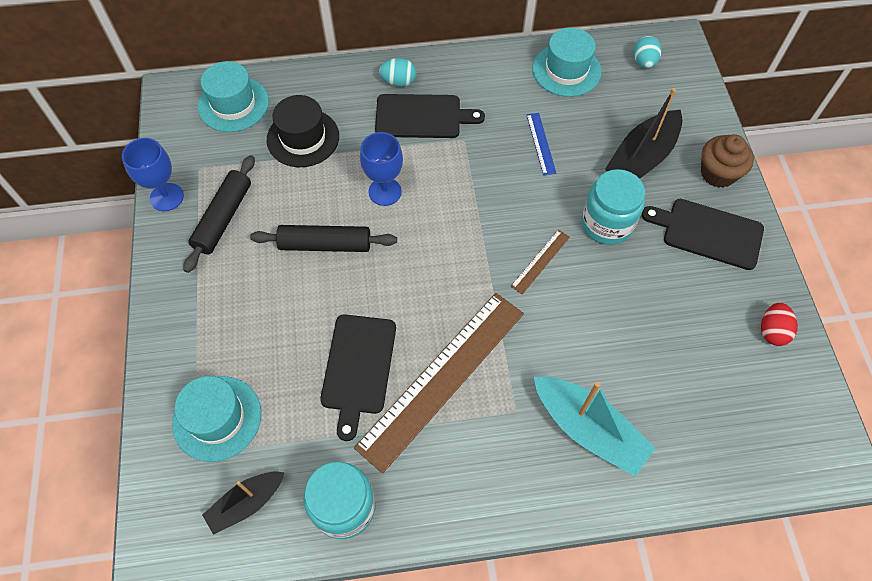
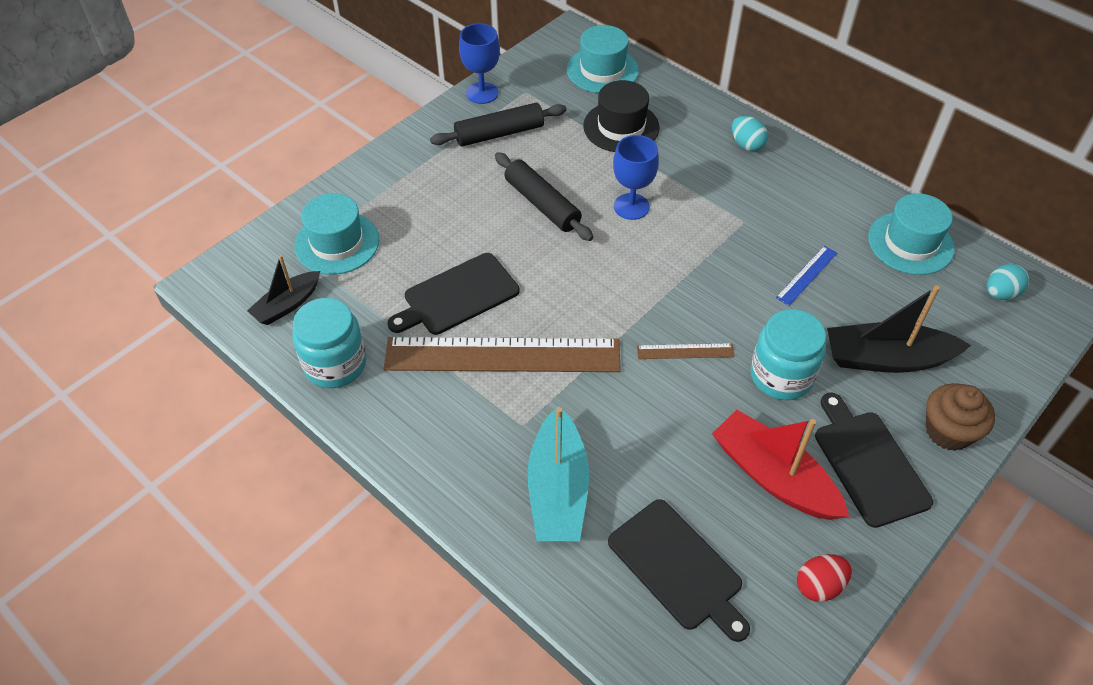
camera: 50 degrees right, 10 degrees down
(246, 503) = (287, 305): black boat -> black boat turned 60 degrees counterclockwise
(422, 116) = (732, 181): black cutting board -> black cutting board (678, 567)
(678, 291) = (773, 476): none -> red boat

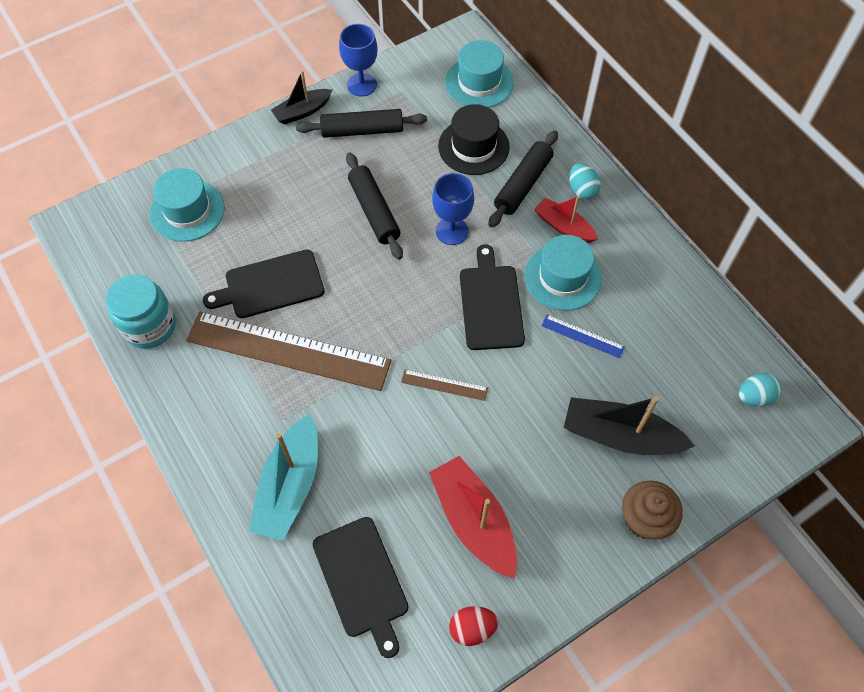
camera: 15 degrees right, 10 degrees up
(287, 305) = (128, 261): black boat -> black boat (302, 111)
(686, 151) = (523, 185): none -> black rolling pin
(743, 180) = (563, 226): none -> red boat
(781, 376) = (519, 429): turquoise jar -> none
(807, 275) = (582, 336): blue ruler -> blue ruler turned 60 degrees clockwise
(868, 464) = (560, 530): black cutting board -> black cutting board (490, 303)
(910, 243) = (692, 326): turquoise hat -> turquoise hat (562, 277)

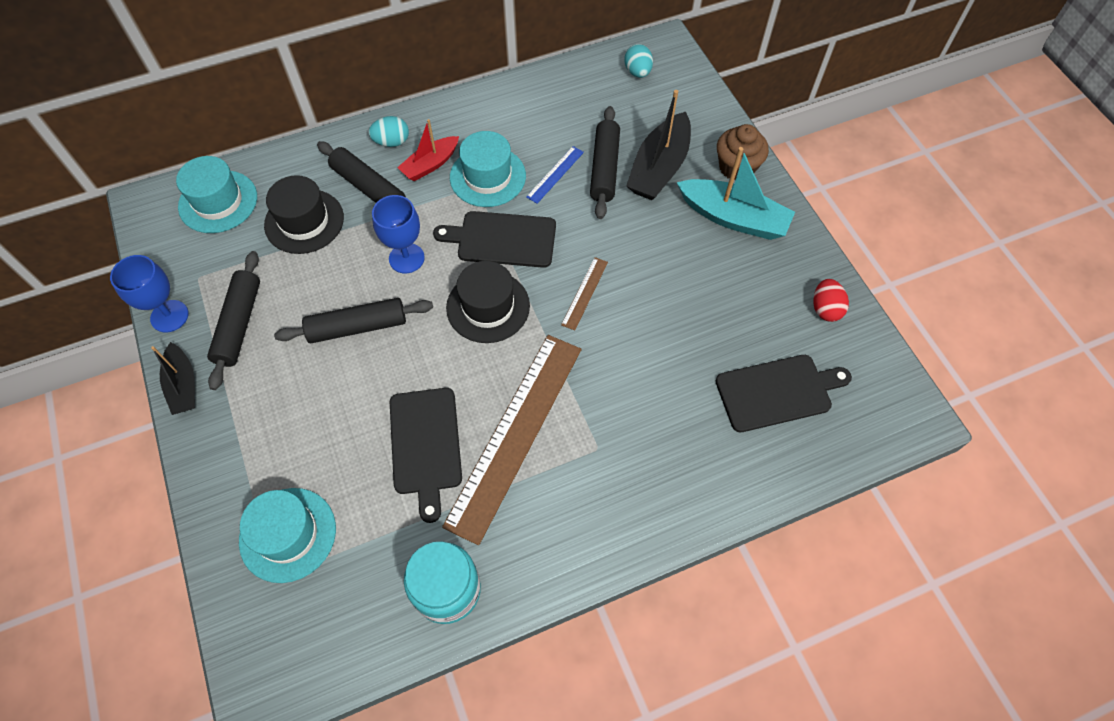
camera: 80 degrees left, 0 degrees up
(289, 486) = (674, 448): turquoise boat -> turquoise boat (733, 218)
(413, 305) = (488, 306): none -> black hat
(474, 521) = (727, 291): red boat -> none
(603, 381) = (605, 168): none -> black rolling pin

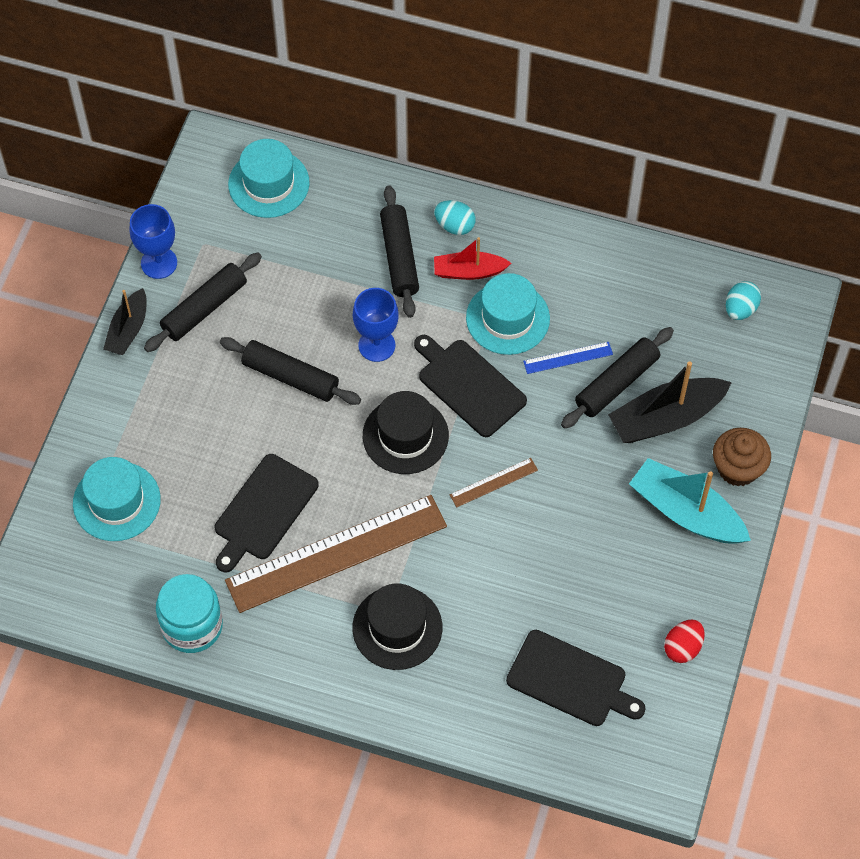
camera: 40 degrees right, 0 degrees up
(304, 221) = (322, 251): black hat -> black hat (397, 627)
(733, 218) = (686, 512): turquoise boat -> turquoise boat turned 150 degrees clockwise

